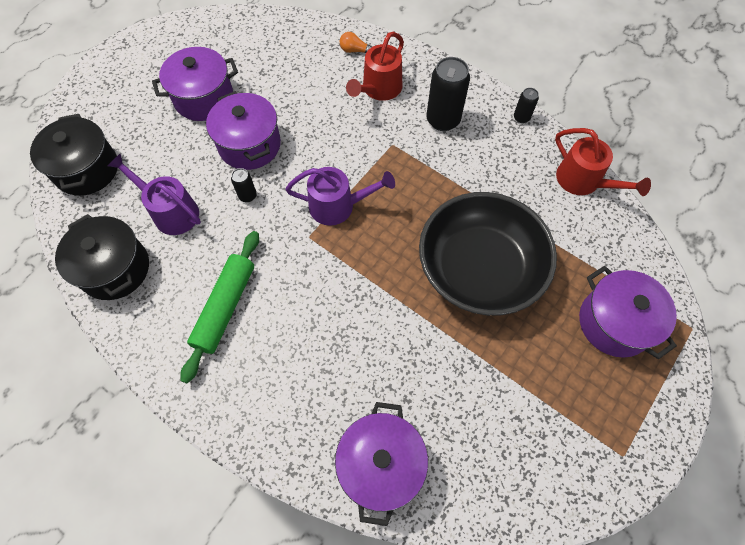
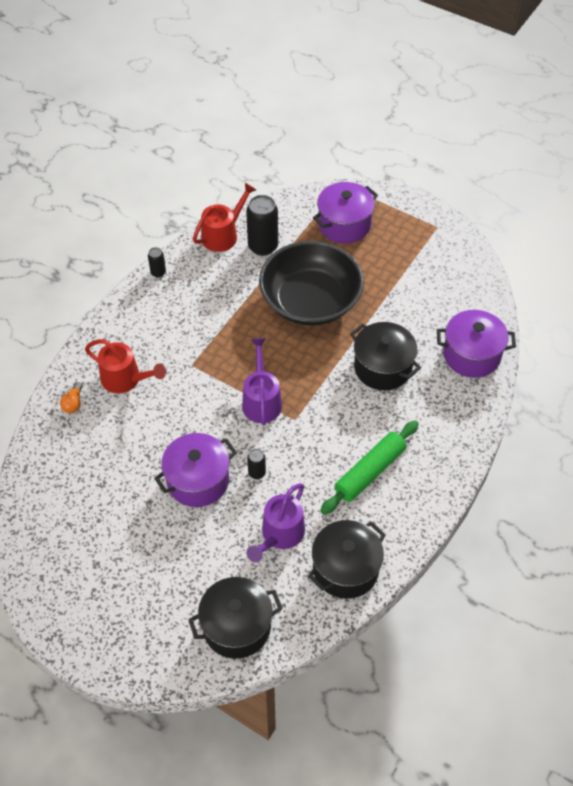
camera: 95 degrees left, 10 degrees down
(204, 98) = (138, 533): purple pot -> none
(225, 307) = (370, 472): green rolling pin -> green rolling pin turned 60 degrees counterclockwise
(370, 341) = (382, 367): none -> black pot
(443, 120) = (162, 328): black can -> black can (263, 246)

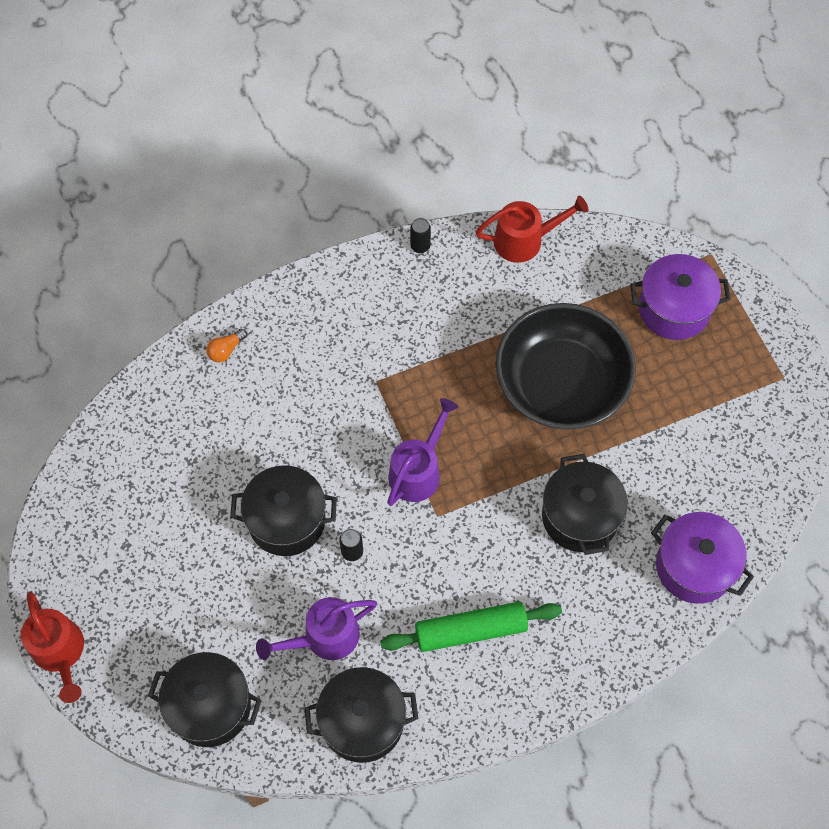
camera: 35 degrees right, 10 degrees up
(126, 379) = (296, 356): red watering can -> red watering can (60, 653)
(198, 480) = (286, 520): purple pot -> black pot
(263, 246) = (558, 282): black can -> none

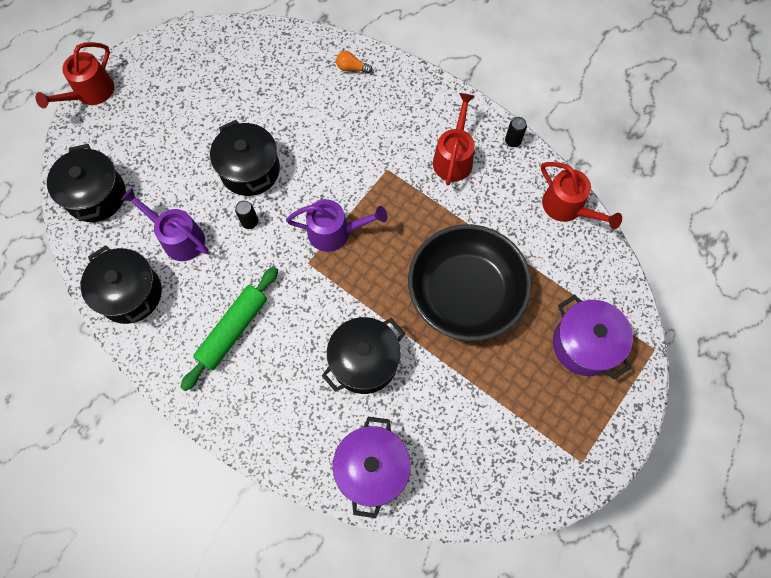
camera: 60 degrees right, 5 degrees up
(403, 310) = (454, 157): none -> red watering can
(471, 630) = (233, 330): green rolling pin -> green rolling pin turned 75 degrees clockwise

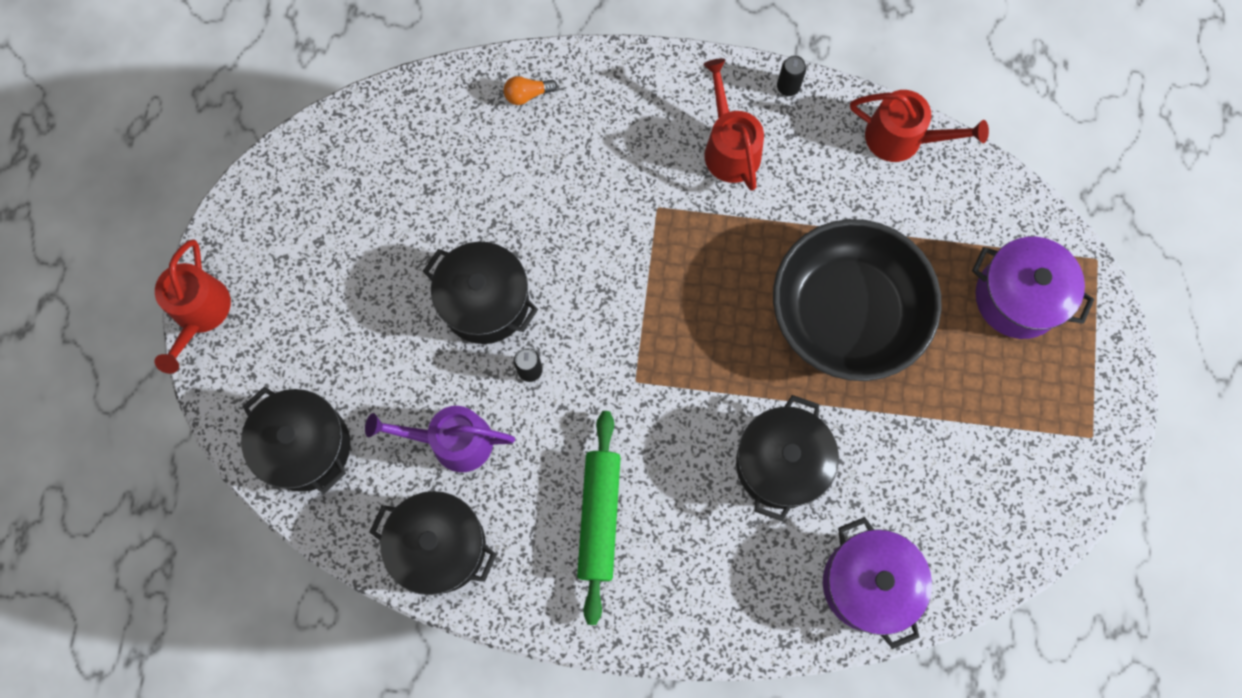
camera: 30 degrees left, 5 degrees up
(335, 232) = (645, 324): purple watering can -> none

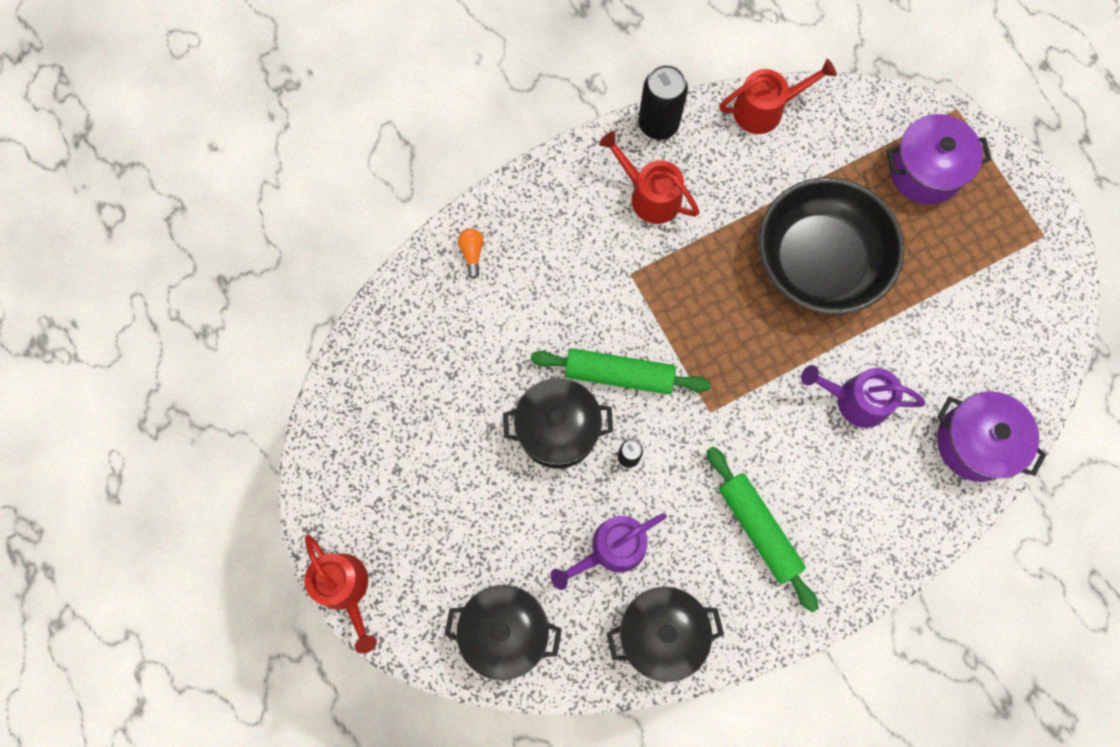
camera: 35 degrees left, 0 degrees up
(527, 95) = (472, 253): orange light bulb -> orange light bulb turned 135 degrees clockwise
(577, 291) = (619, 375): none -> green rolling pin
(780, 463) = (854, 400): black pot -> purple watering can
(788, 87) = (658, 124): black can -> black can, size x1.99

